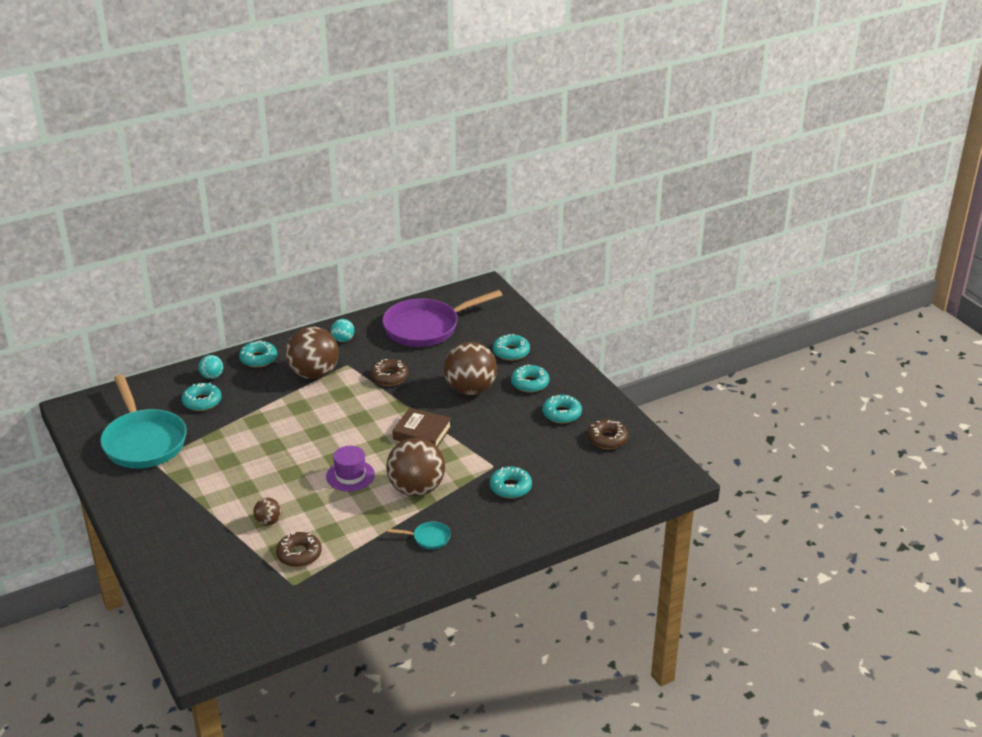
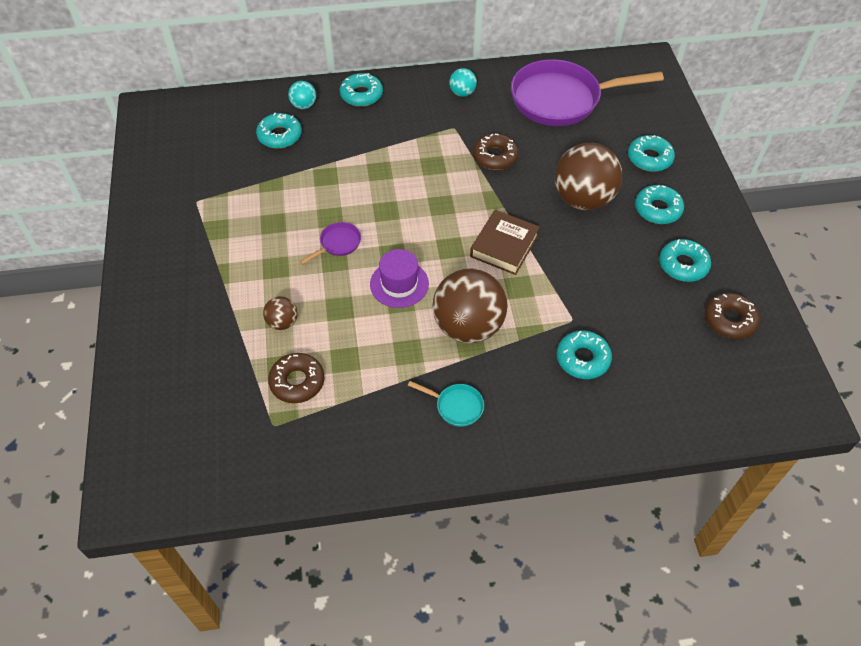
camera: 20 degrees right, 20 degrees up
(143, 441) = (198, 172): turquoise pan -> none
(288, 462) = (338, 244): none -> purple pan
(314, 374) = (413, 130): brown ball -> none
(422, 433) = (504, 246): brown book -> brown book turned 75 degrees clockwise

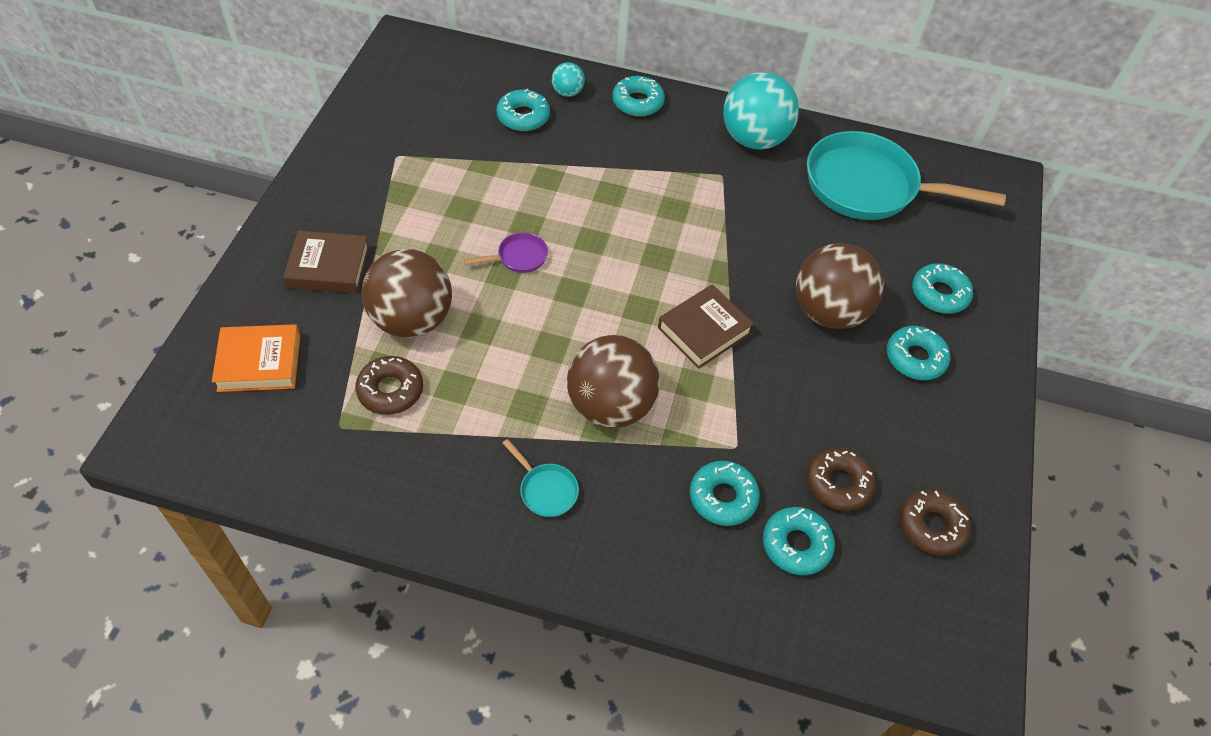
camera: 20 degrees right, 0 degrees up
(180, 403) = (259, 363): none -> orange book
(192, 308) = (328, 267): none -> brown book
(282, 322) = (412, 320): brown ball -> brown ball, size x2.16
(399, 284) = (560, 327): purple hat -> none
(462, 93) = (754, 139): turquoise ball -> turquoise ball, size x2.16
(495, 157) = (751, 225): brown donut -> brown donut (838, 483)
(561, 99) = (868, 187): purple pan -> turquoise pan
(683, 265) = (909, 436): turquoise donut -> turquoise donut (796, 545)

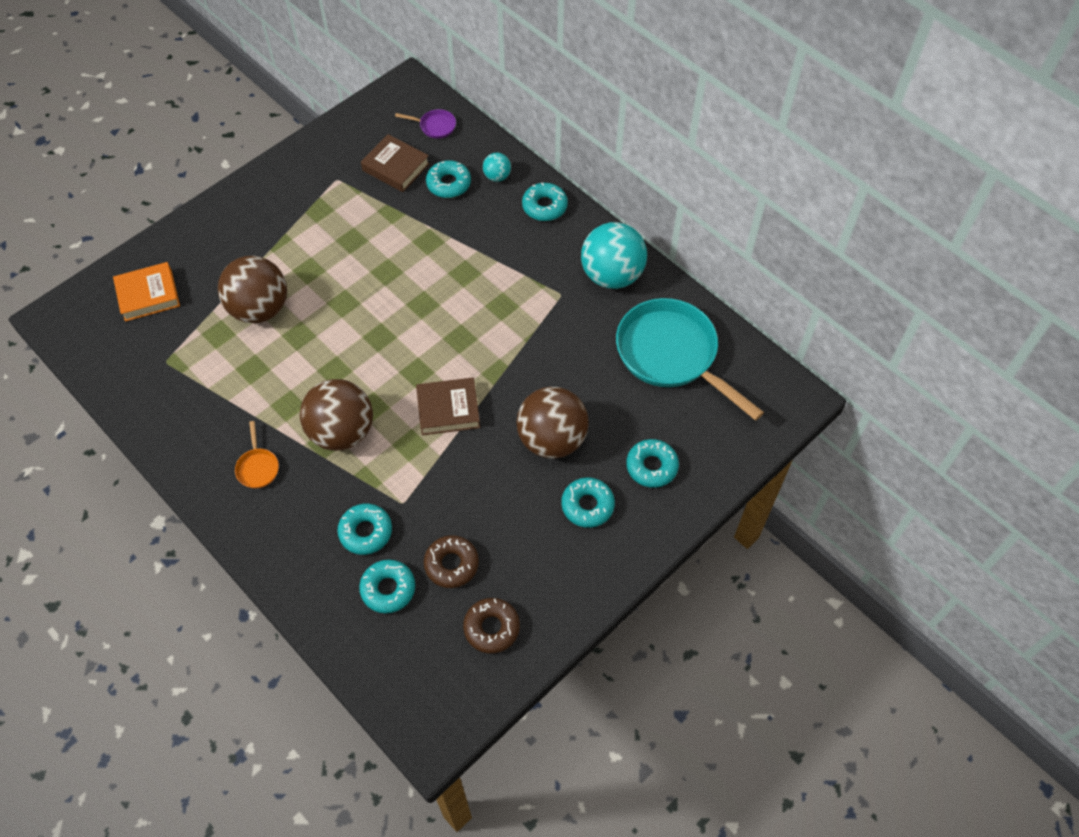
camera: 35 degrees right, 5 degrees up
(259, 363) = (148, 295): orange book -> orange book turned 45 degrees counterclockwise
(328, 267) = (234, 246): brown book -> brown book (396, 167)
(390, 390) = (212, 352): brown donut -> none
(519, 257) = (362, 294): purple pan -> purple pan (435, 126)
(546, 490) = (258, 467): turquoise pan -> orange pan

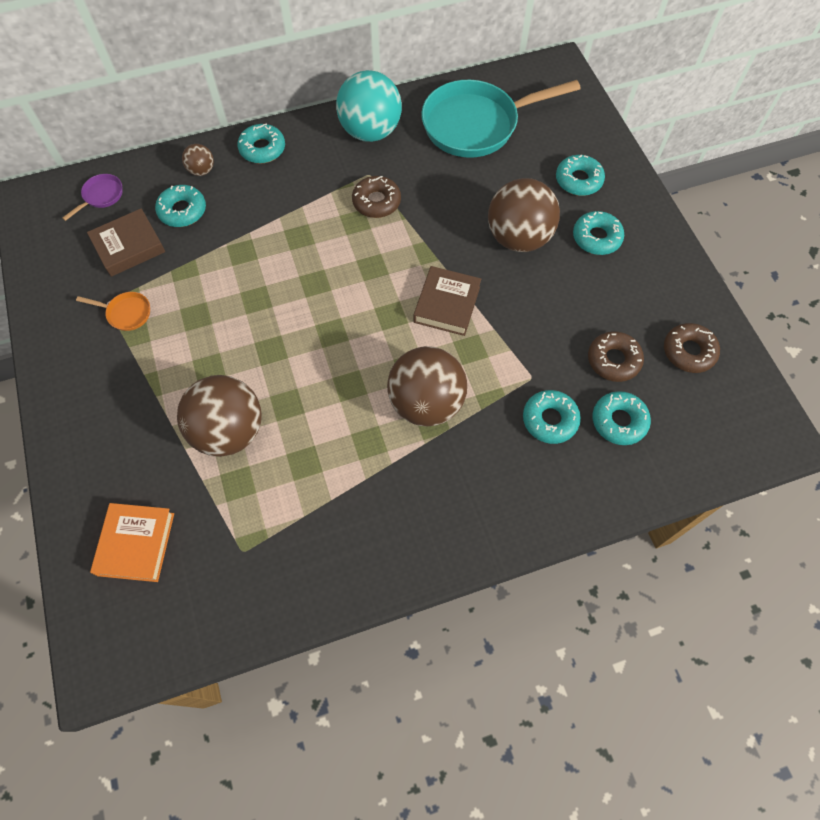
camera: 65 degrees left, 5 degrees up
(258, 467) = (430, 496): orange pan -> orange pan (126, 313)
(497, 176) = (201, 170): turquoise ball -> brown ball
(532, 313) = (376, 202): none -> brown donut

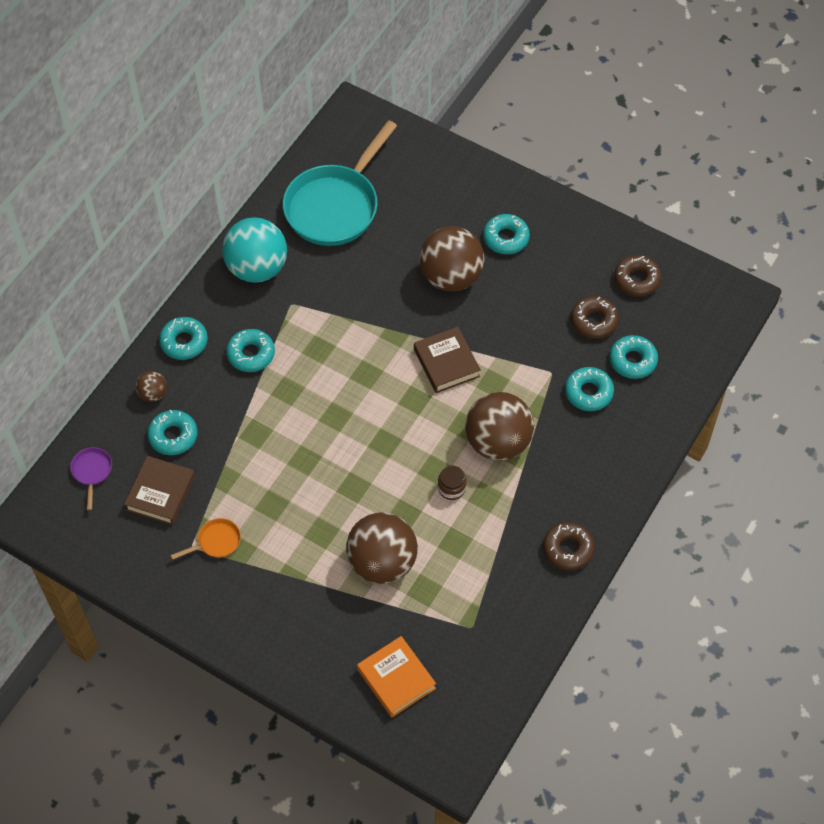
camera: 40 degrees left, 5 degrees down
(348, 412) = (451, 488): none -> brown jar
(376, 202) = (319, 322): brown donut -> brown donut (568, 549)
(578, 180) = (453, 201): turquoise donut -> turquoise donut (251, 354)

